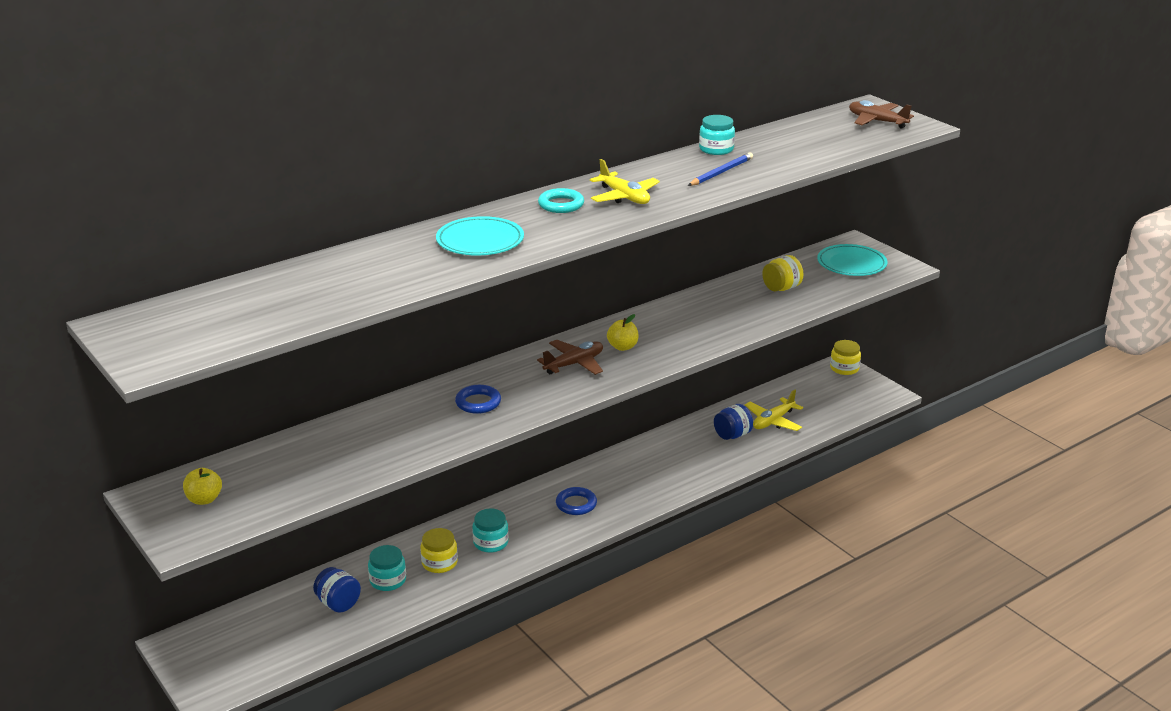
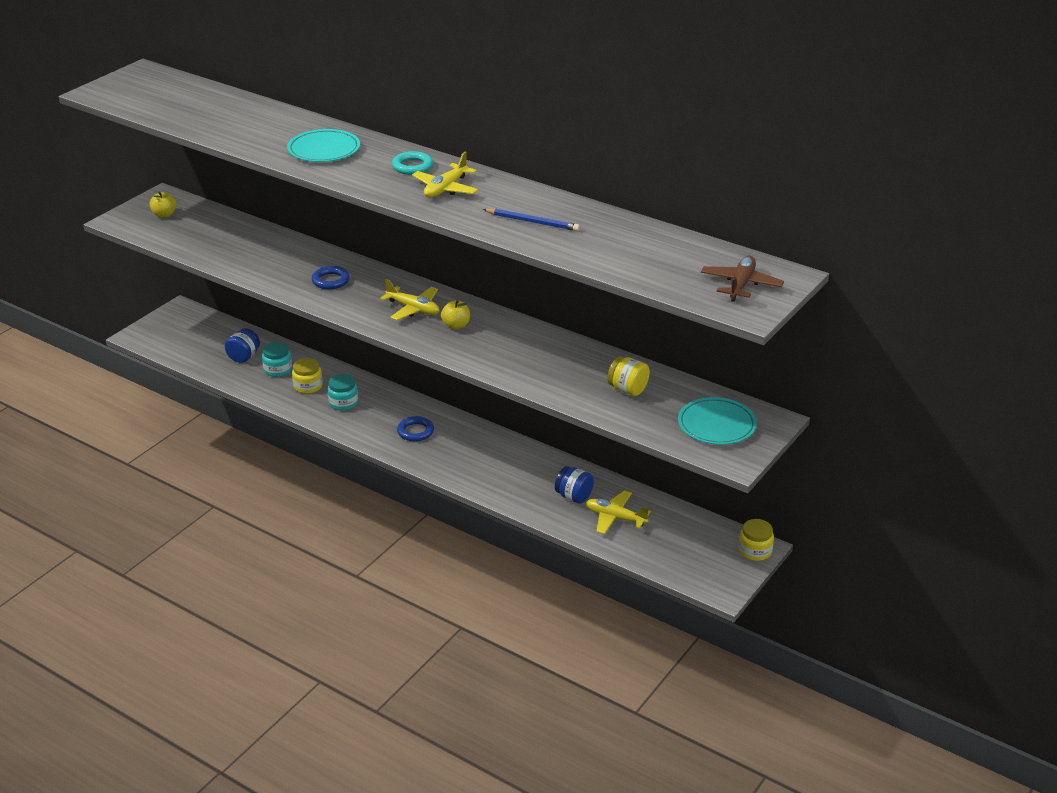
camera: 70 degrees right, 5 degrees up
(574, 364) = (413, 309): brown plane -> yellow plane
(716, 149) = (589, 212): turquoise jar -> none

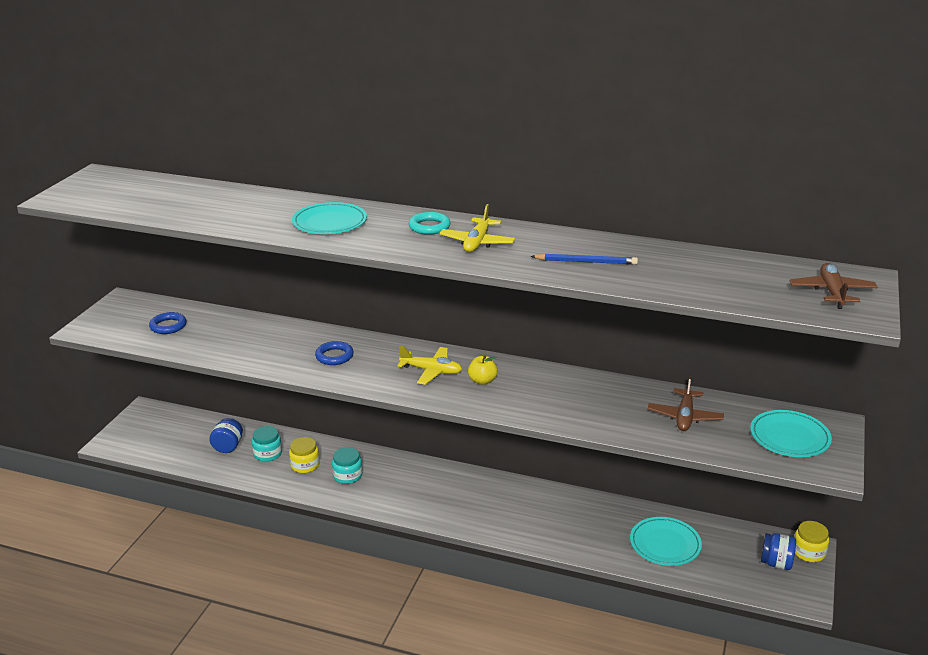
camera: 15 degrees left, 5 degrees down
(164, 215) = (132, 317): yellow apple -> none
(415, 432) = (431, 492): blue ring -> blue ring (168, 326)
(574, 496) = (615, 530): blue jar -> blue jar (776, 563)
(615, 518) = (665, 544): yellow plane -> turquoise plate
(628, 390) = (684, 417): yellow jar -> brown plane

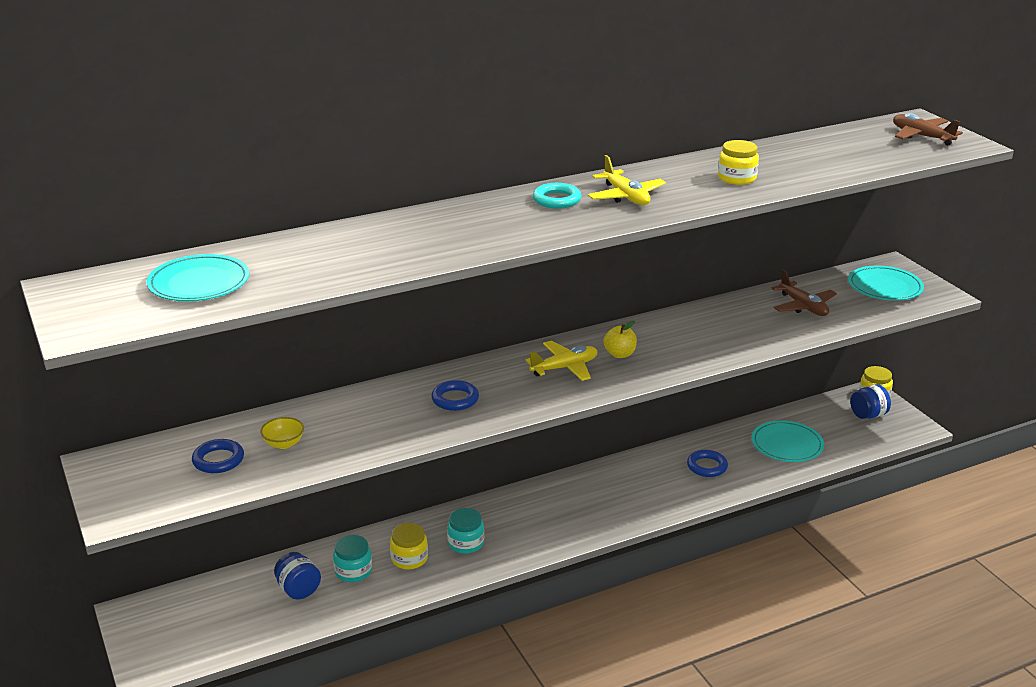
camera: 45 degrees left, 0 degrees up
(209, 334) = (283, 444): none -> yellow bowl
(329, 222) = (460, 231): turquoise plate -> turquoise plate (199, 283)
(576, 522) = (707, 466): none -> blue ring
(586, 262) = (737, 178): blue pencil -> yellow jar

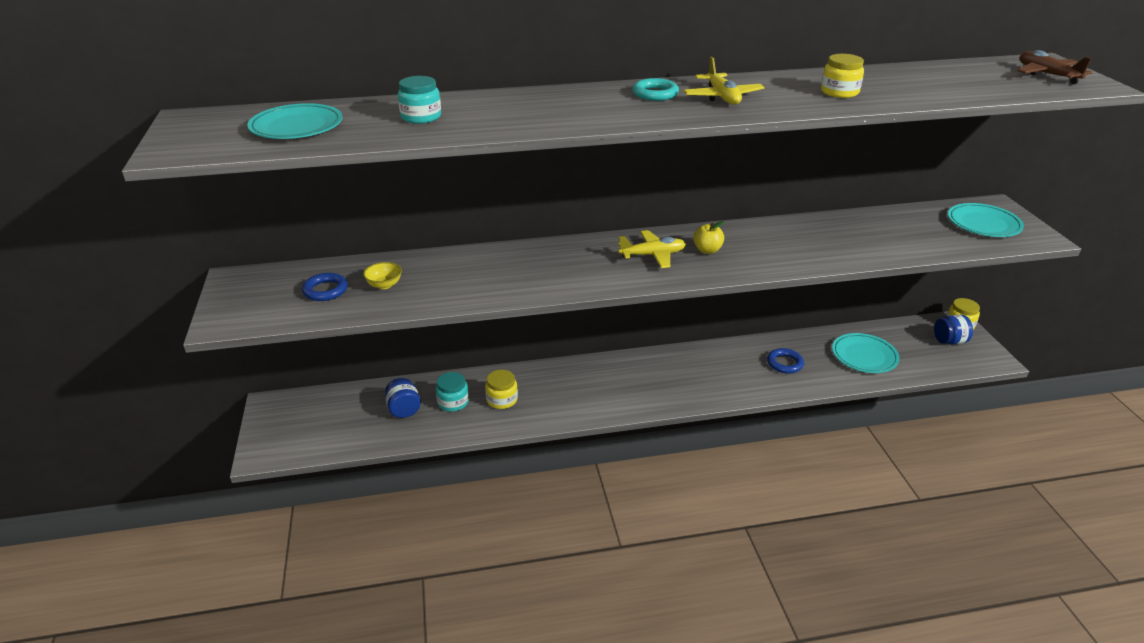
camera: 15 degrees right, 5 degrees up
(455, 399) = (545, 268): blue ring -> none
(466, 543) = (553, 395): turquoise jar -> turquoise jar (421, 117)
(803, 306) = (896, 231): brown plane -> none

